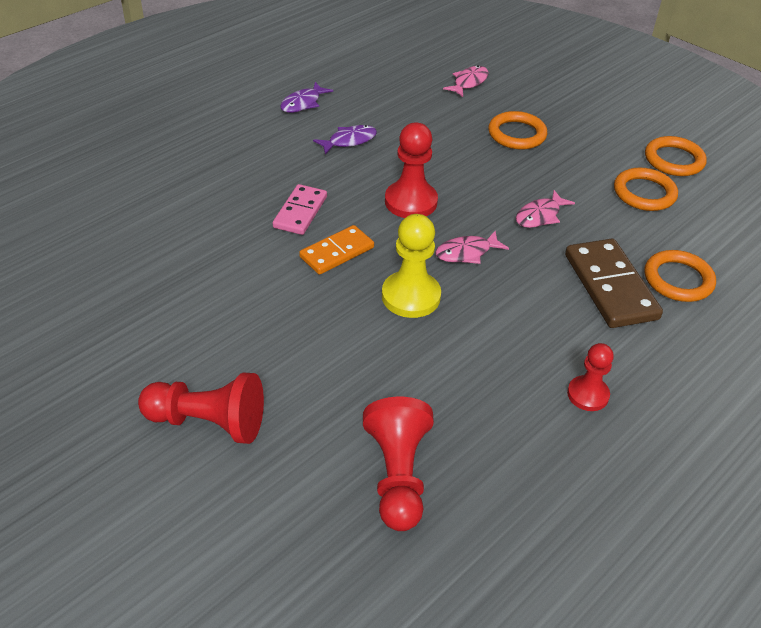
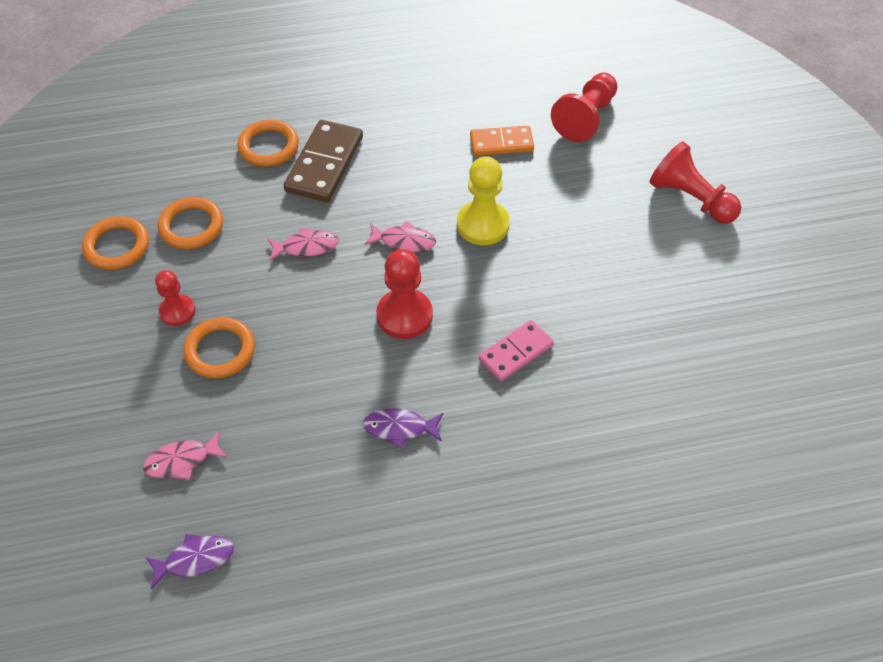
camera: 145 degrees left, 10 degrees up
(303, 103) = (405, 523): purple fish -> purple fish (195, 559)
(337, 252) = (512, 292): orange domino -> orange domino (501, 143)
(588, 394) = (425, 108): red pawn -> red pawn (177, 311)

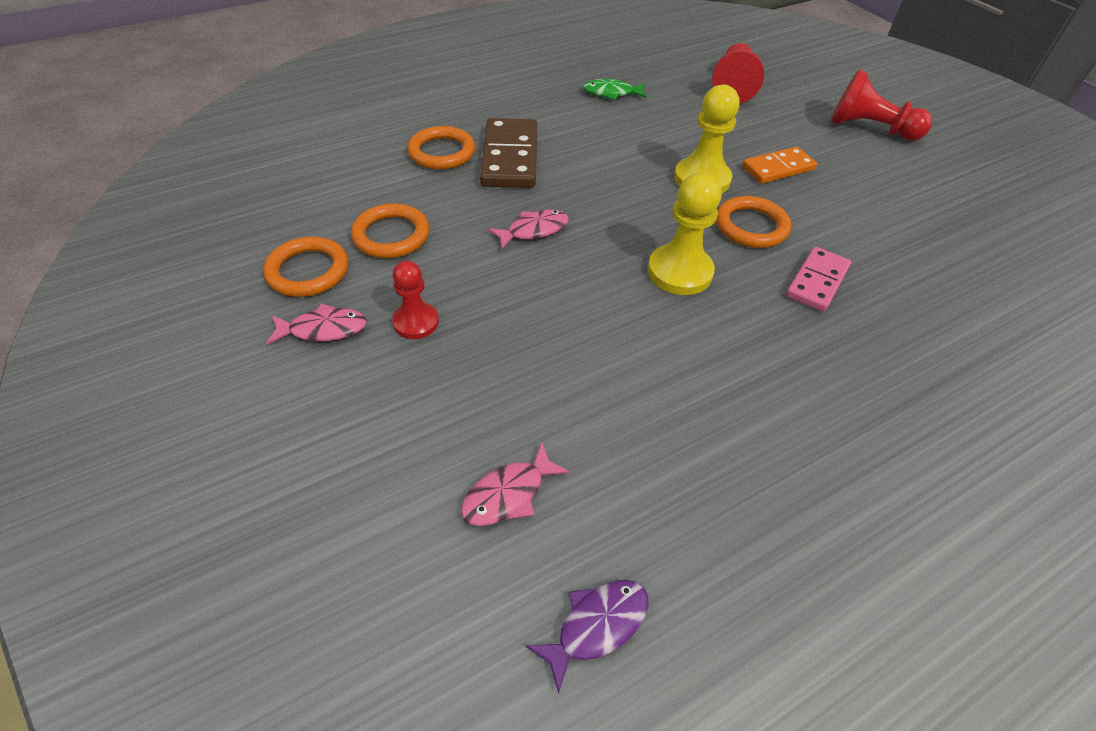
camera: 20 degrees left, 5 degrees down
(220, 350) = (491, 352): orange ring -> orange ring (751, 226)
(399, 428) = (751, 385): purple fish -> none
(404, 241) = (634, 207): pink fish -> pink fish (324, 329)
(404, 315) = (679, 272): red pawn -> yellow pawn
(458, 104) = (611, 93): none -> green fish
(501, 143) = (672, 115): orange domino -> orange domino (778, 168)

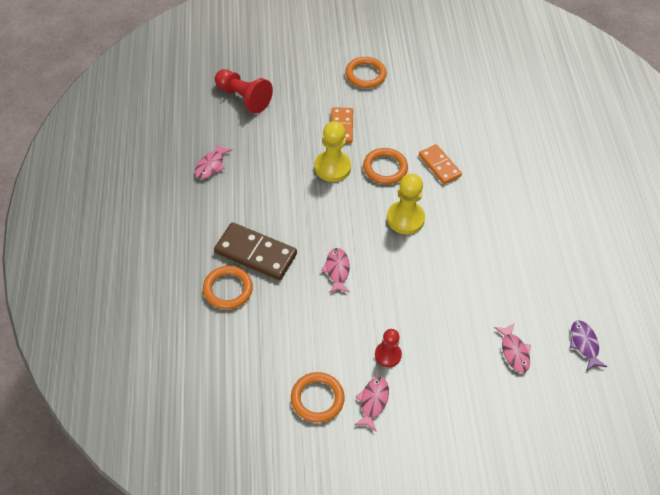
camera: 65 degrees left, 5 degrees up
(391, 235) = (304, 345): orange ring -> orange ring (365, 74)
(611, 93) = (211, 165): green fish -> pink fish
(817, 281) = (439, 166): pink domino -> orange domino
(870, 129) = (328, 62): red pawn -> none

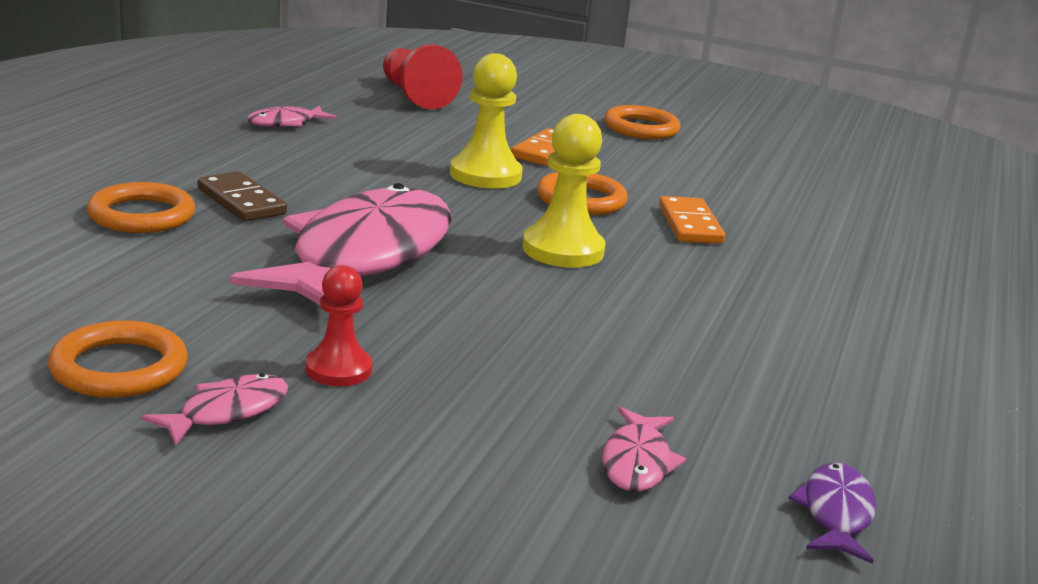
camera: 25 degrees right, 30 degrees down
(255, 253) = (241, 201): brown domino -> brown domino, size x0.64
(337, 270) = (364, 256): pink fish -> pink fish, size x2.47

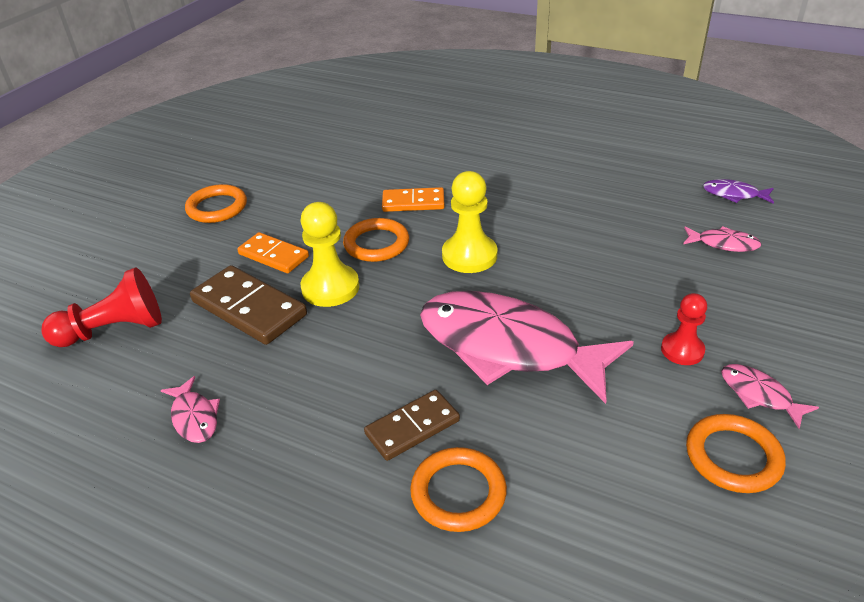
camera: 80 degrees left, 15 degrees up
(447, 141) = (249, 308): none -> brown domino

